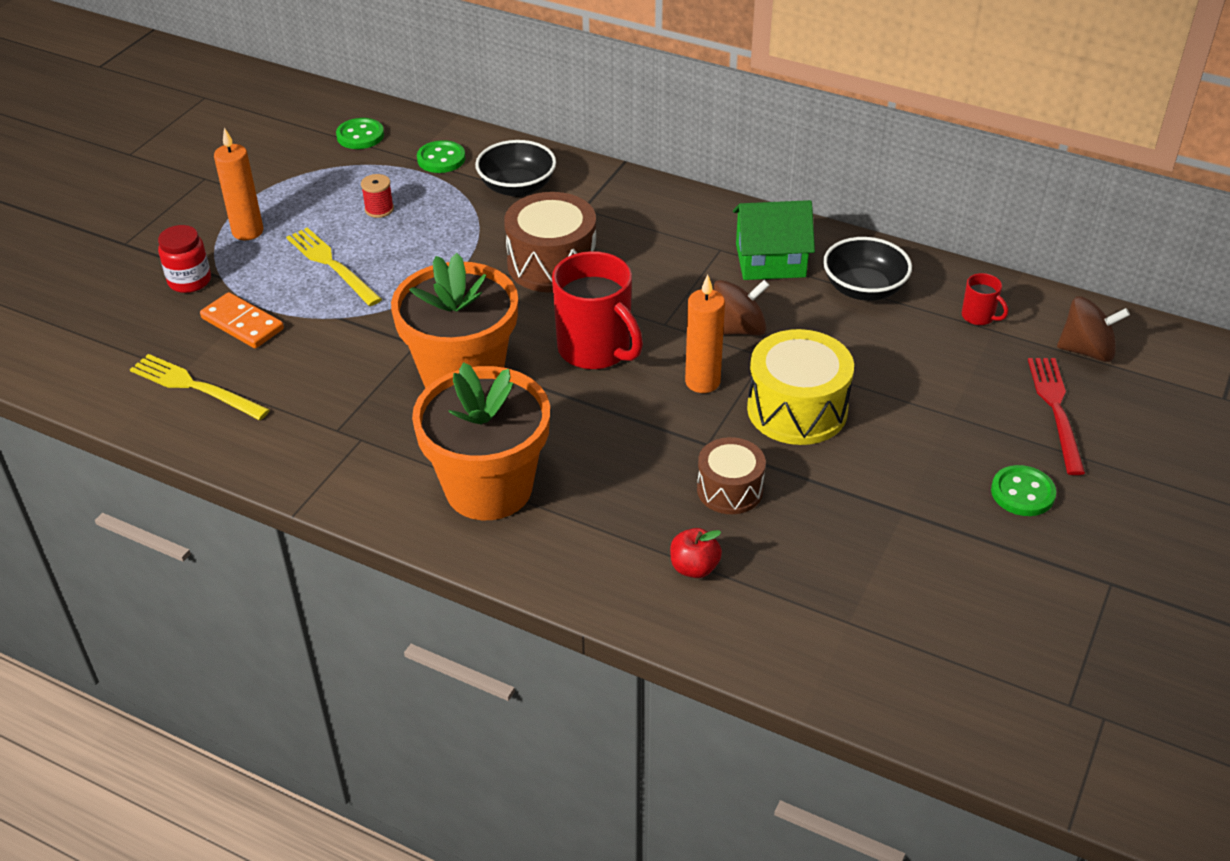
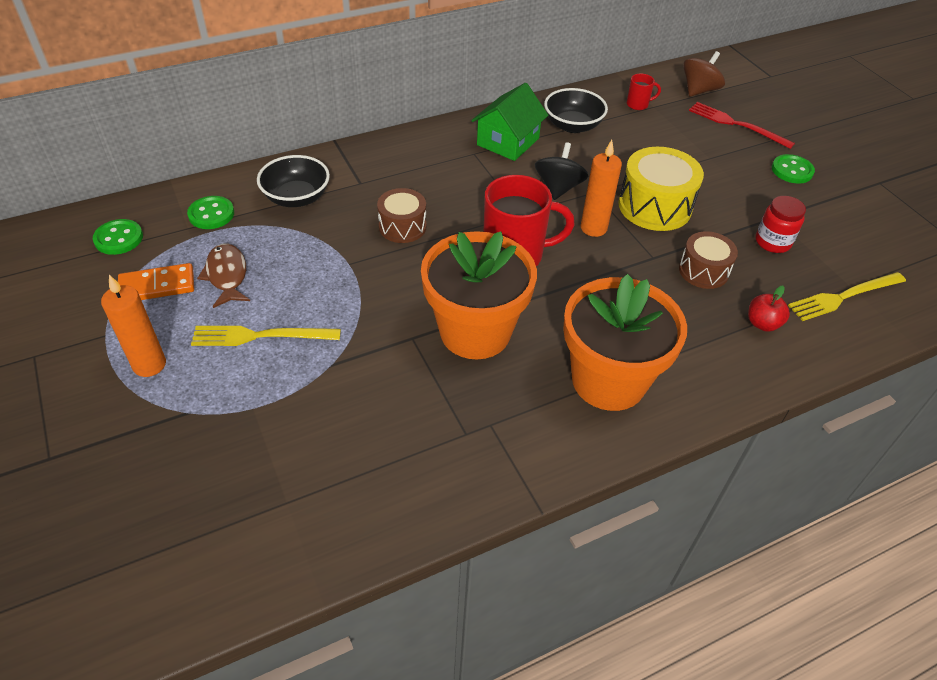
camera: 55 degrees left, 5 degrees up
(189, 281) = (166, 436): red jar -> red jar (772, 242)
(195, 387) = (317, 502): yellow fork -> yellow fork (844, 297)
(242, 324) = (269, 428): orange domino -> orange domino (157, 286)
(379, 209) = (227, 275): red spool -> brown fish
(552, 264) = (402, 227): brown drum -> brown drum, size x0.62
(738, 329) = (558, 188): brown spinning top -> black spinning top

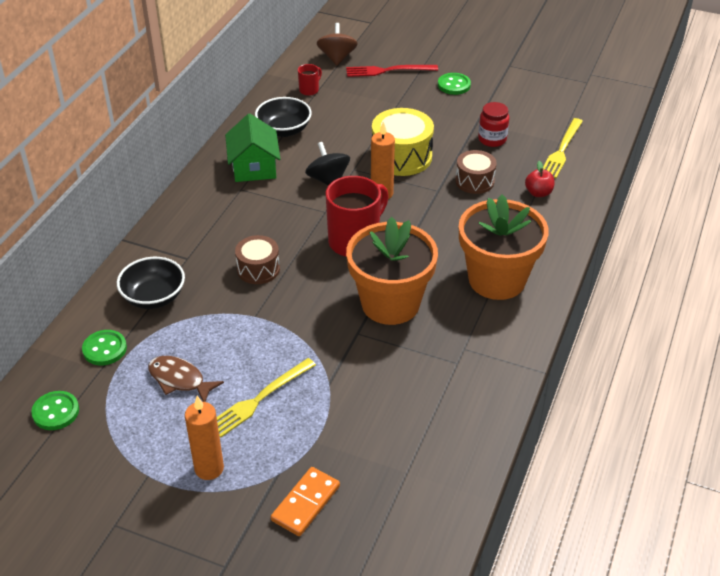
camera: 40 degrees left, 5 degrees down
(157, 286) = (137, 420): orange domino -> orange domino (305, 503)

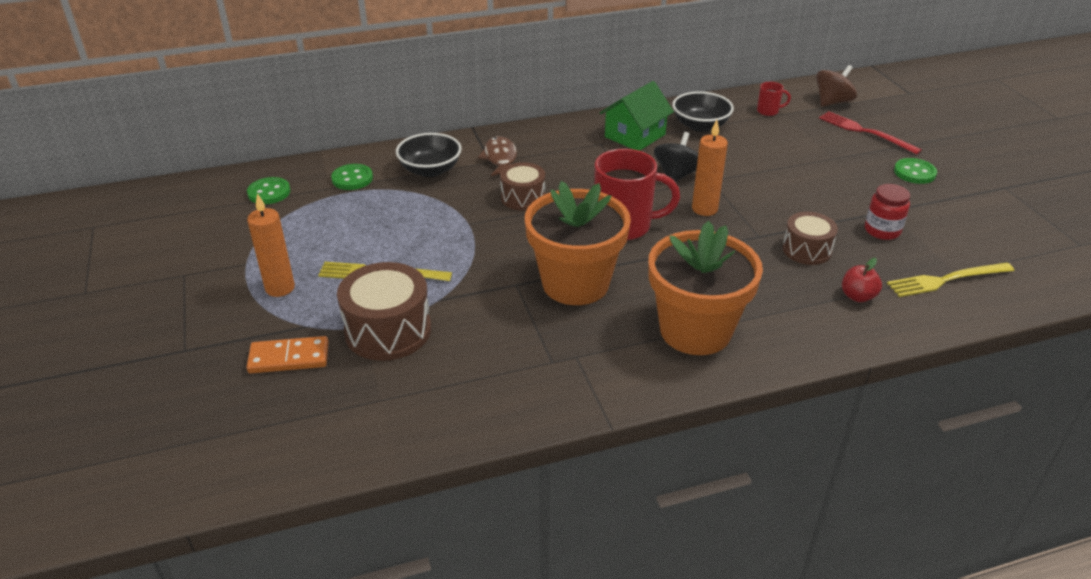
camera: 50 degrees right, 5 degrees down
(179, 380) = (358, 226): brown fish -> brown fish (500, 158)
(334, 430) = (388, 330): none -> brown drum
(401, 157) = (768, 195): yellow drum -> none

